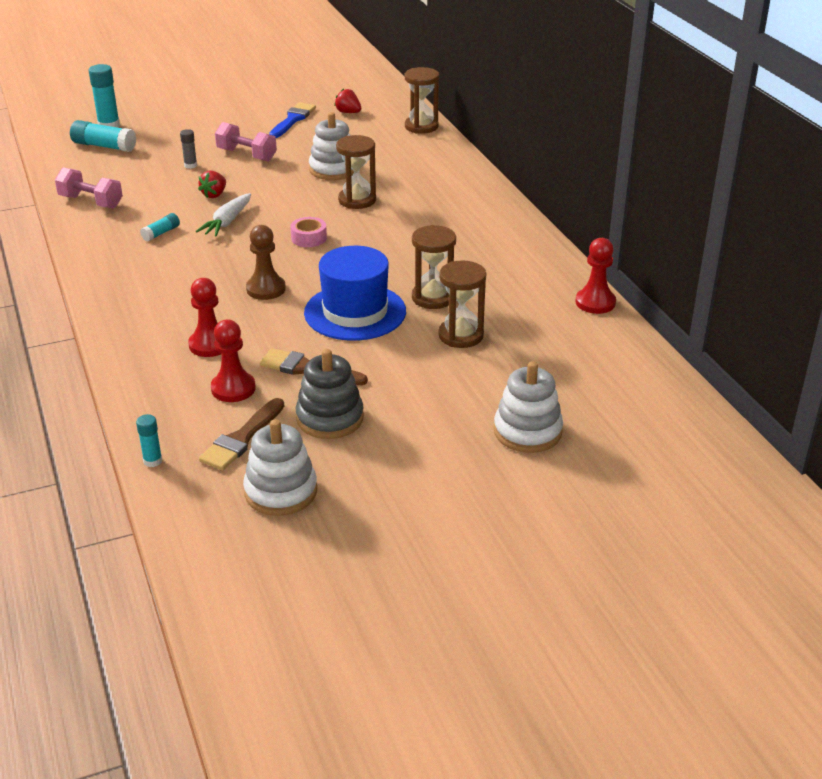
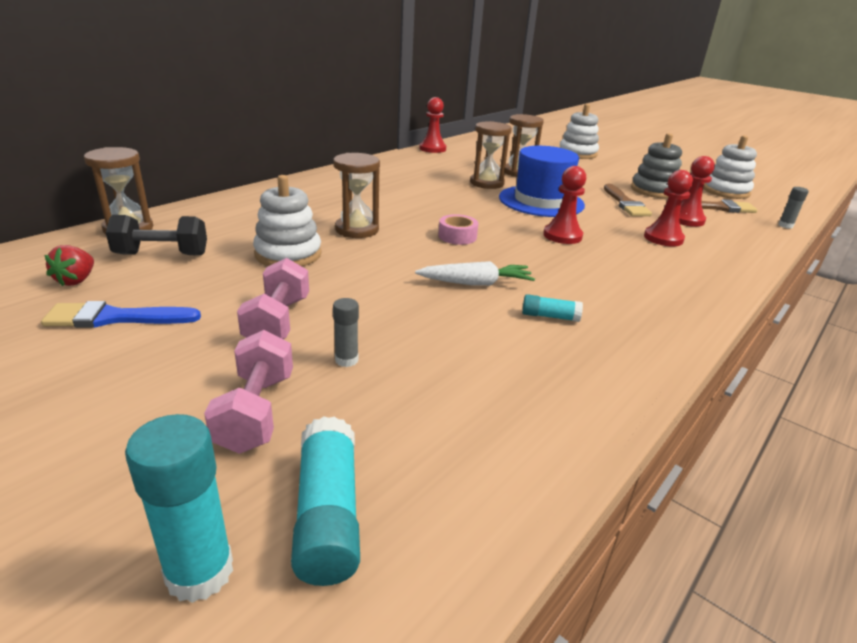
camera: 120 degrees left, 5 degrees down
(91, 202) = (550, 413): pink dumbbell -> pink dumbbell (256, 412)
(152, 461) = (785, 225): turquoise glue stick -> grey glue stick
(214, 195) = (420, 311): red strawberry -> none
(266, 289) = (562, 236): brown pawn -> red pawn
(367, 134) = (162, 254): none -> black dumbbell

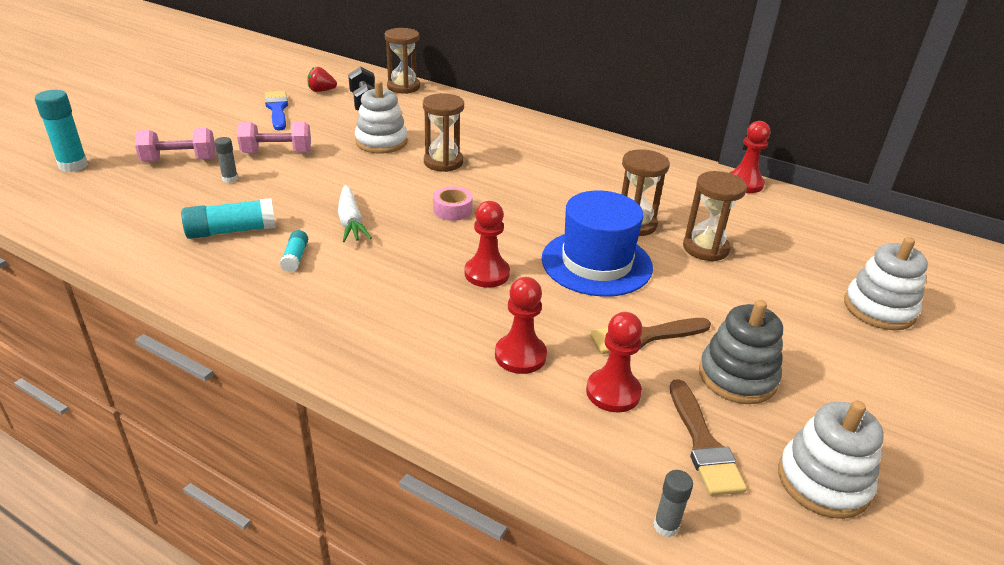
camera: 80 degrees right, 5 degrees up
(328, 514) = (96, 188): turquoise glue stick -> turquoise glue stick (231, 231)

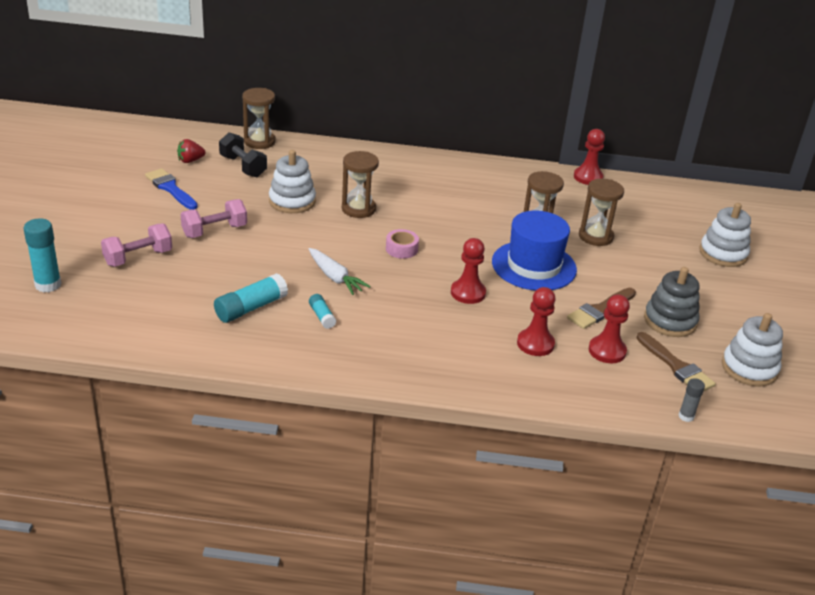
camera: 25 degrees left, 0 degrees up
(230, 179) = (201, 264): grey glue stick -> none

